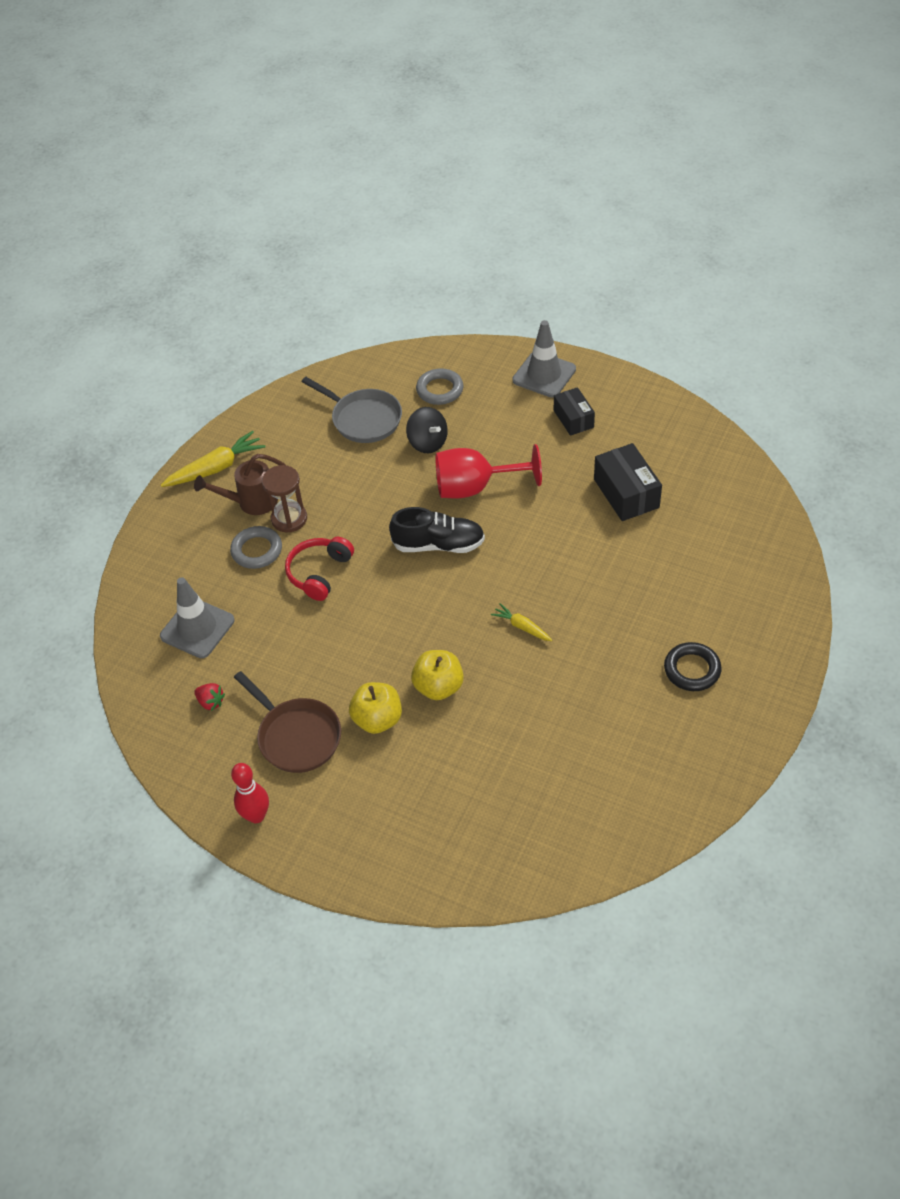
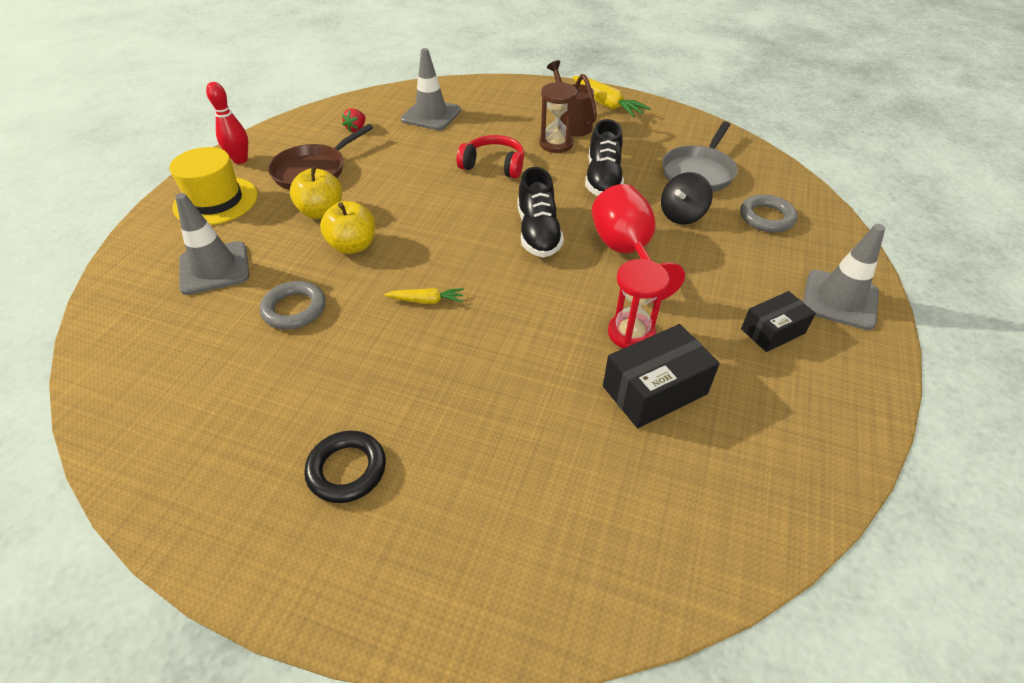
camera: 80 degrees right, 5 degrees down
(257, 550) = (516, 132): grey ring -> grey ring (294, 309)
(340, 824) = (216, 201): none -> yellow hat
(361, 489) = (603, 179): none -> black shoe
(459, 800) = (214, 268): none -> grey traffic cone
(522, 627) = (426, 301): yellow carrot -> yellow carrot turned 60 degrees clockwise
(570, 498) = (631, 333): none -> red hourglass

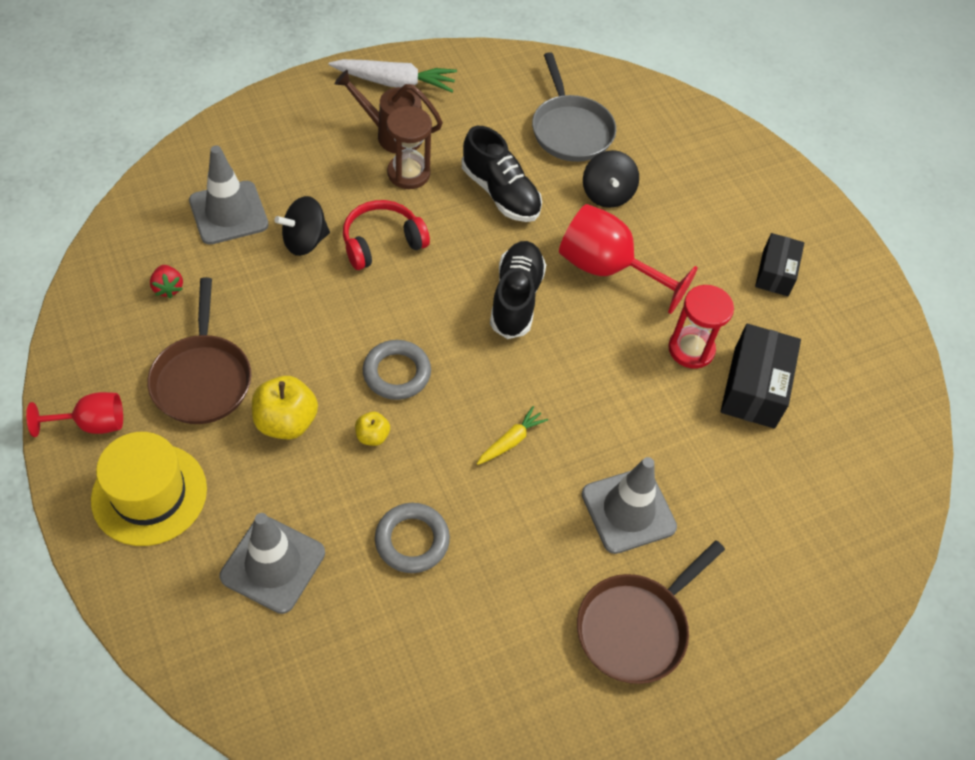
camera: 50 degrees left, 10 degrees up
(240, 160) = (92, 424): red bowling pin -> red goblet
(347, 470) = (636, 627): black ring -> brown pan
(353, 246) = (372, 436): yellow apple -> yellow apple, size x0.54
(452, 144) = (305, 241): none -> black spinning top
(538, 233) = (516, 298): black shoe -> black shoe turned 120 degrees counterclockwise
(606, 104) = (395, 83): yellow carrot -> white carrot
(766, 218) = (670, 152): grey ring -> grey ring (396, 373)
(839, 300) = (789, 209): grey traffic cone -> grey traffic cone (628, 510)

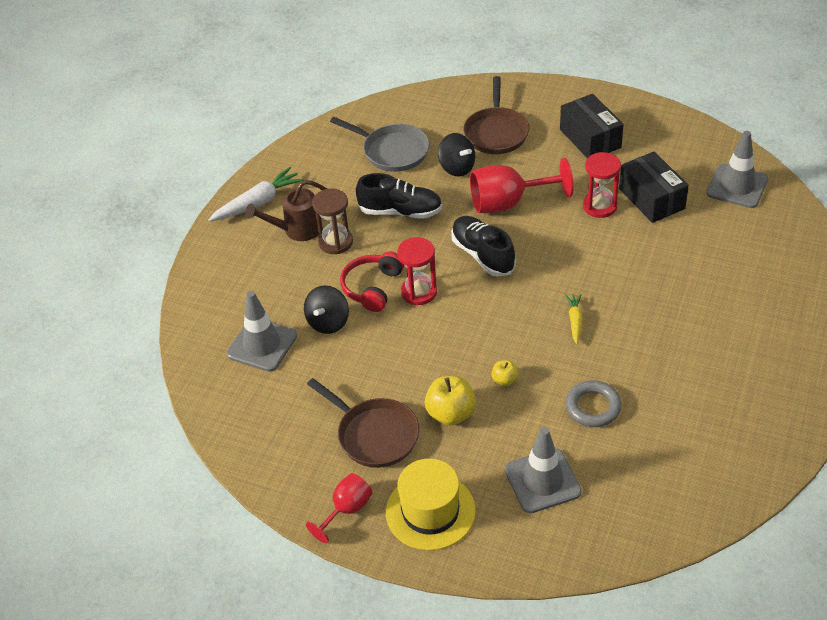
camera: 35 degrees left, 10 degrees down
(168, 288) = (285, 410): red strawberry -> none
(396, 373) = (473, 341): grey ring -> none
(414, 282) = (419, 292): none -> red hourglass
(628, 510) = (671, 302): grey traffic cone -> grey traffic cone (737, 186)
(636, 627) = (743, 347): brown pan -> brown pan (496, 132)
(775, 273) = (590, 138): black box -> black box, size x1.52

